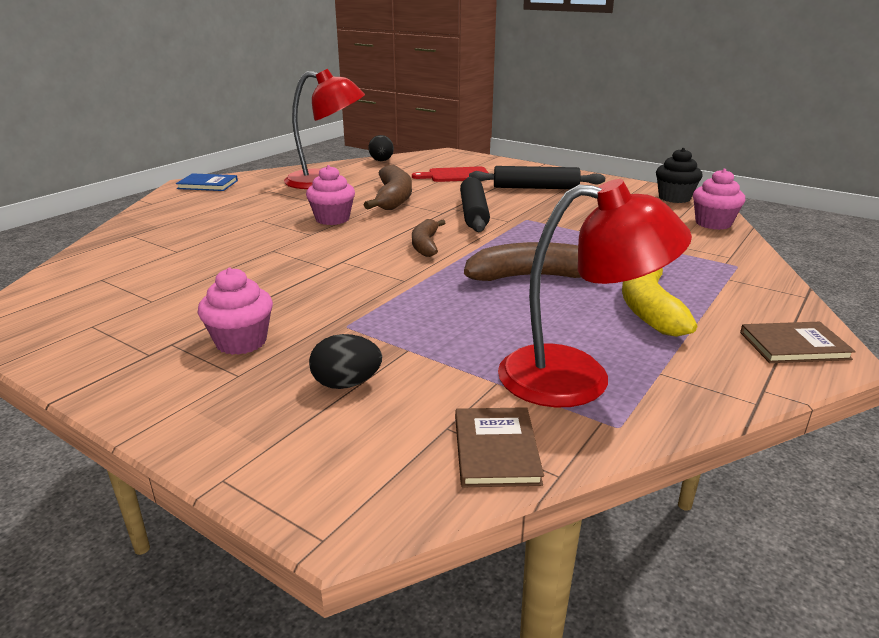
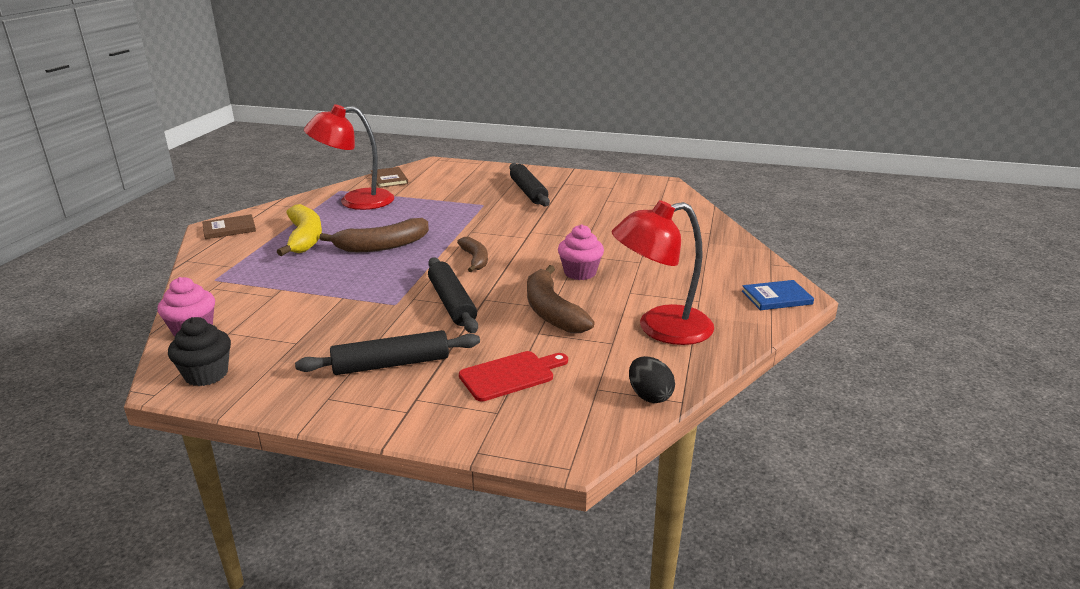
camera: 160 degrees right, 0 degrees up
(241, 342) = (528, 192): pink cupcake -> black rolling pin
(346, 384) = (461, 186): black egg -> none

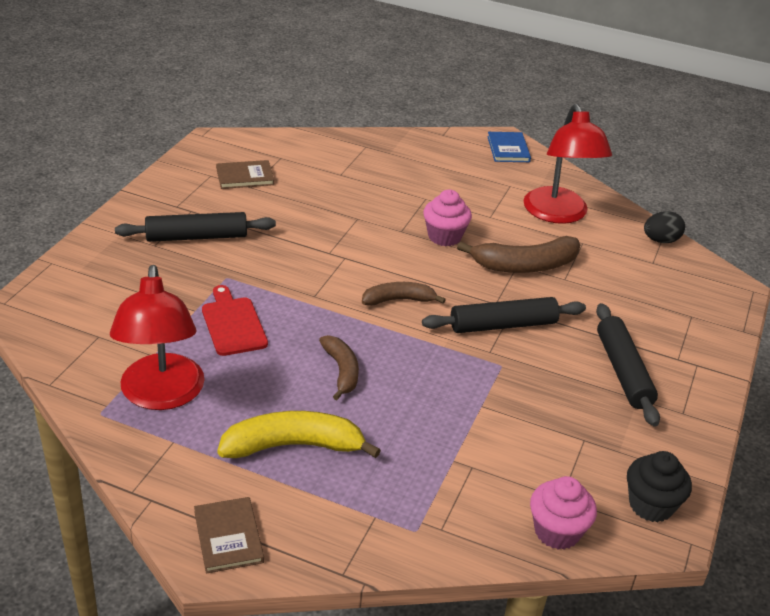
camera: 85 degrees left, 10 degrees up
(382, 246) = (342, 371): brown banana -> brown banana, size x0.63
(389, 179) = (75, 358): brown book -> brown book (245, 177)
(510, 375) = (637, 303): red cutting board -> red cutting board (233, 324)

